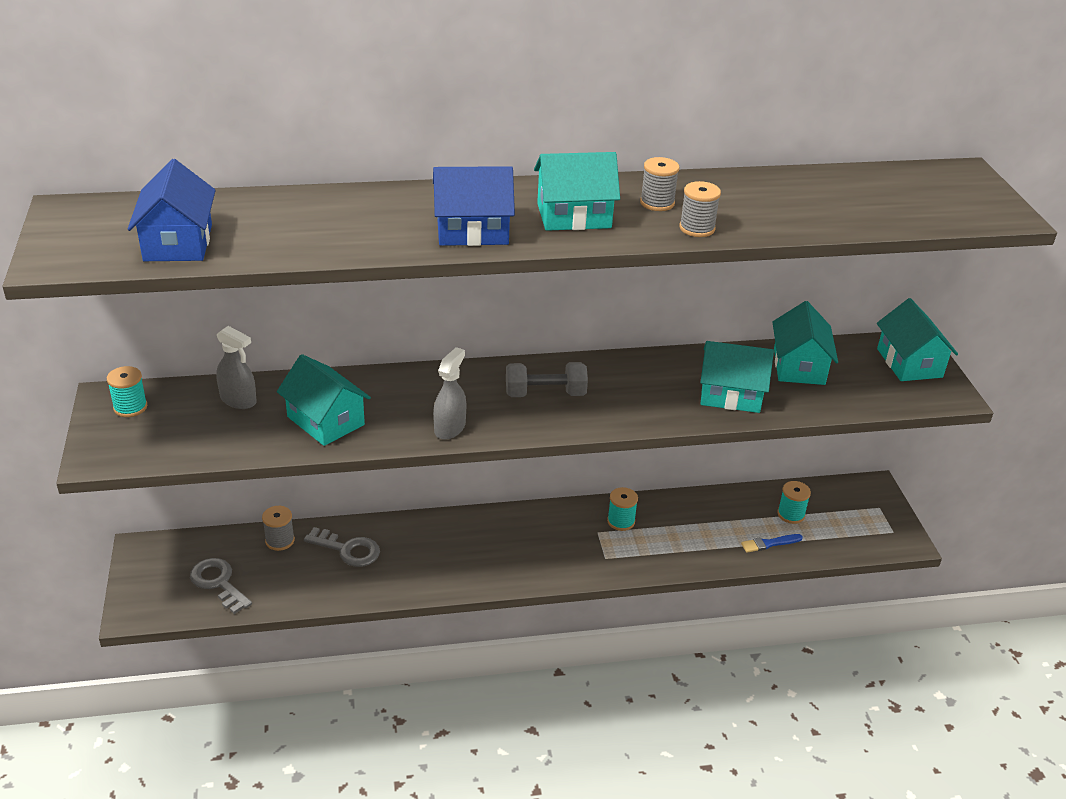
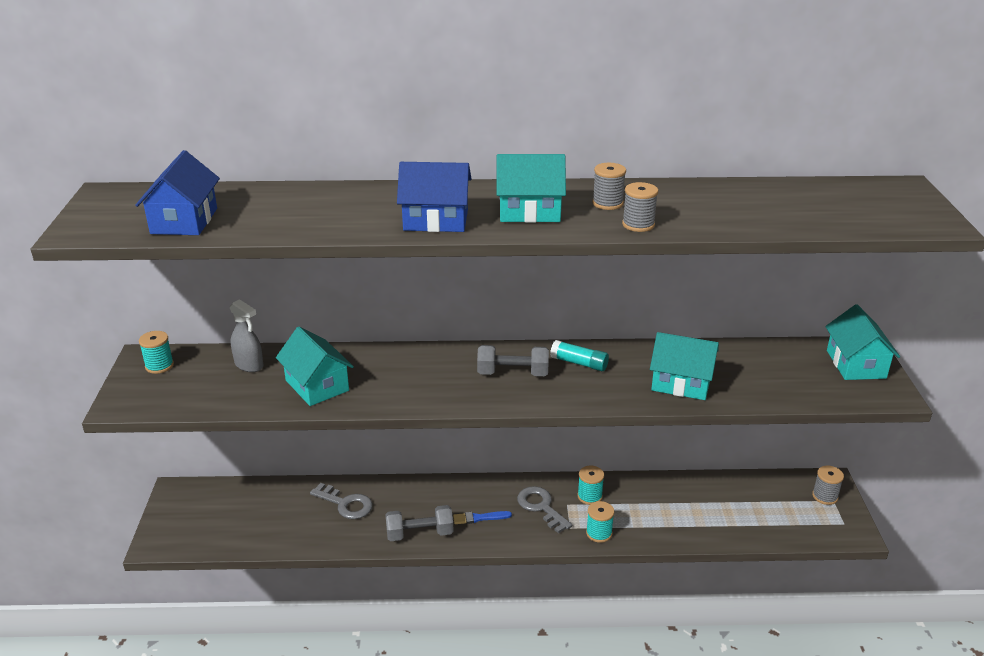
camera: 10 degrees right, 5 degrees down
(218, 583) = (231, 524): grey key -> grey key (541, 507)
(280, 540) = (290, 492): grey spool -> grey spool (825, 496)
(440, 577) = (420, 534): none -> grey dumbbell
(450, 428) = (422, 397): grey spray bottle -> none
(616, 377) = (579, 363): none -> turquoise glue stick
(769, 543) = (723, 526): blue brush -> blue brush (479, 518)
(791, 514) = (748, 501): turquoise spool -> turquoise spool (599, 533)
(799, 366) = (750, 362): turquoise house -> none

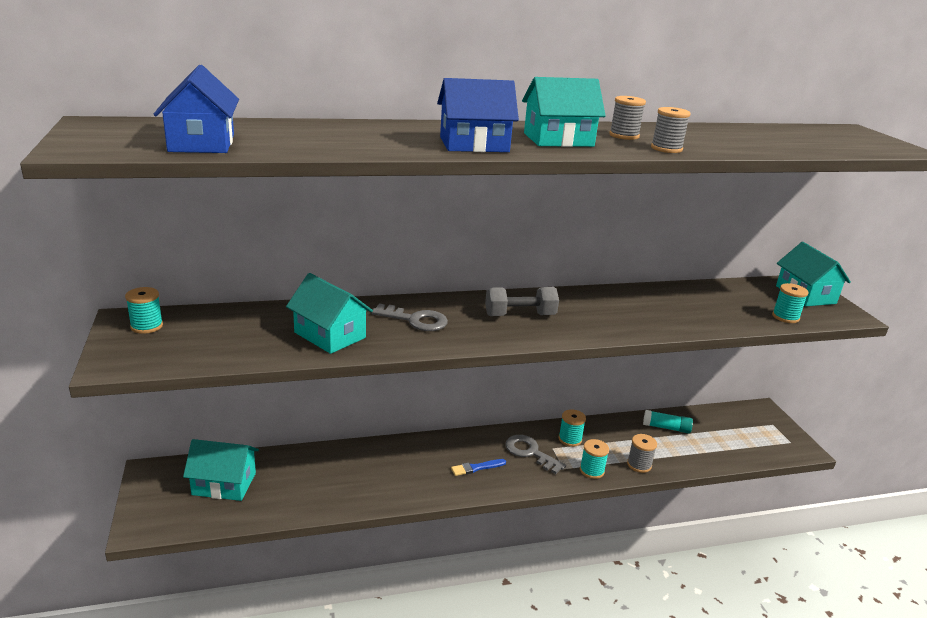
camera: 15 degrees left, 5 degrees down
(249, 365) = (248, 320): grey spray bottle -> none
(346, 504) = (339, 467): grey key -> grey key (415, 320)
(420, 534) = (423, 488): grey dumbbell -> none
(579, 363) = (576, 304): turquoise glue stick -> turquoise glue stick (666, 428)
(681, 383) = (674, 315): turquoise house -> turquoise house (224, 484)
(810, 392) = (785, 317): none -> turquoise spool
(825, 496) = (764, 421): grey spool -> grey spool (639, 465)

